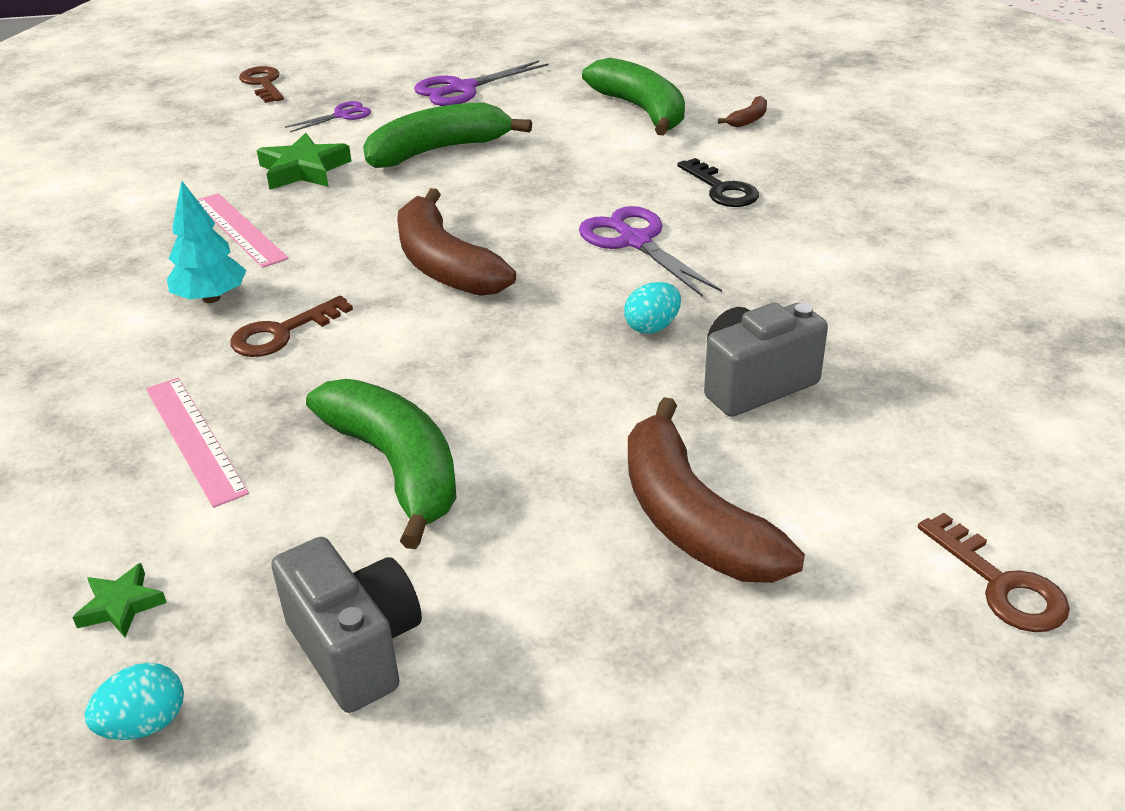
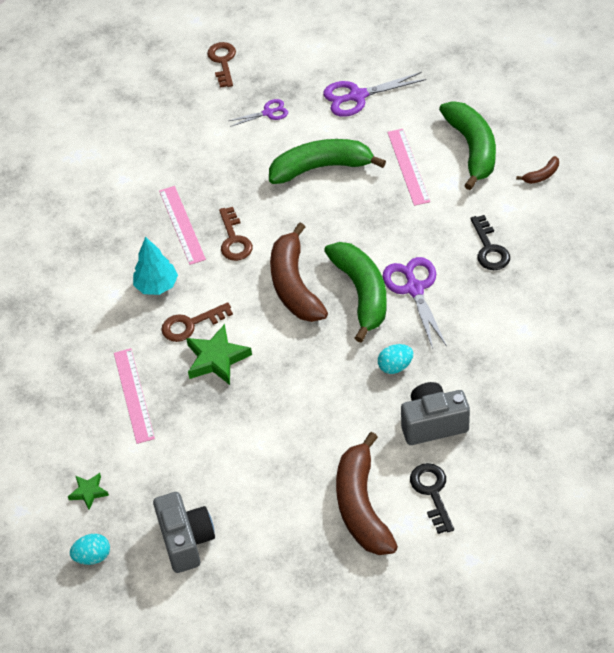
camera: 20 degrees right, 15 degrees up
(304, 170) = (231, 171): green star -> green star (217, 359)
(396, 467) = (229, 438): green banana -> green banana (362, 293)
(562, 135) = (408, 166): none -> pink ruler
(809, 474) = (432, 493): none -> black key
(1000, 584) = (490, 579): brown key -> brown key (234, 239)

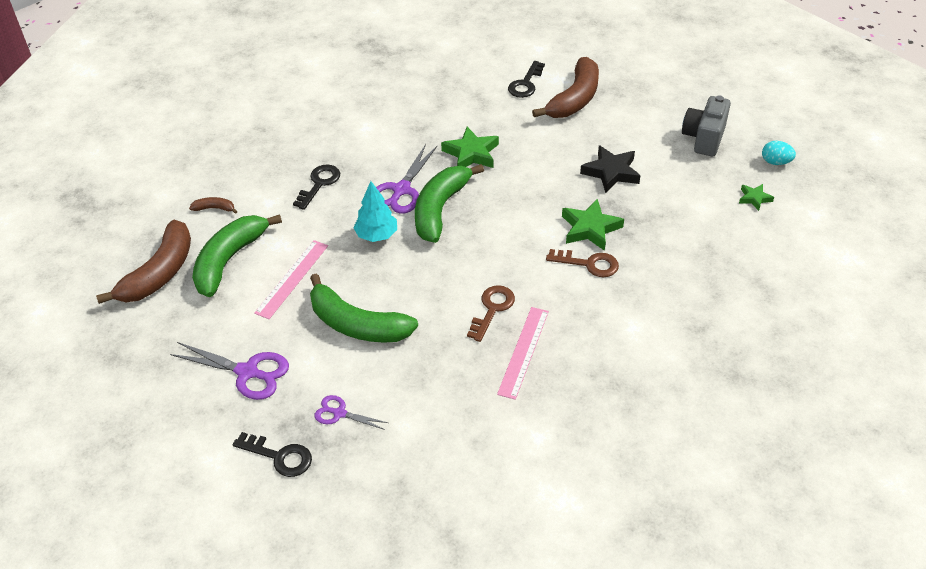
camera: 145 degrees left, 5 degrees down
(133, 395) = (675, 240): pink ruler -> none
(157, 286) = (591, 311): turquoise tree -> turquoise tree (377, 235)
(223, 62) = (315, 512): brown key -> none
(246, 433) = (611, 172): none -> black star
(277, 71) = (279, 456): none -> black key
(294, 285) = (482, 244): brown banana -> brown banana (159, 273)
(395, 366) = (471, 153): turquoise egg -> green star
(433, 424) = (485, 113): grey camera -> none

